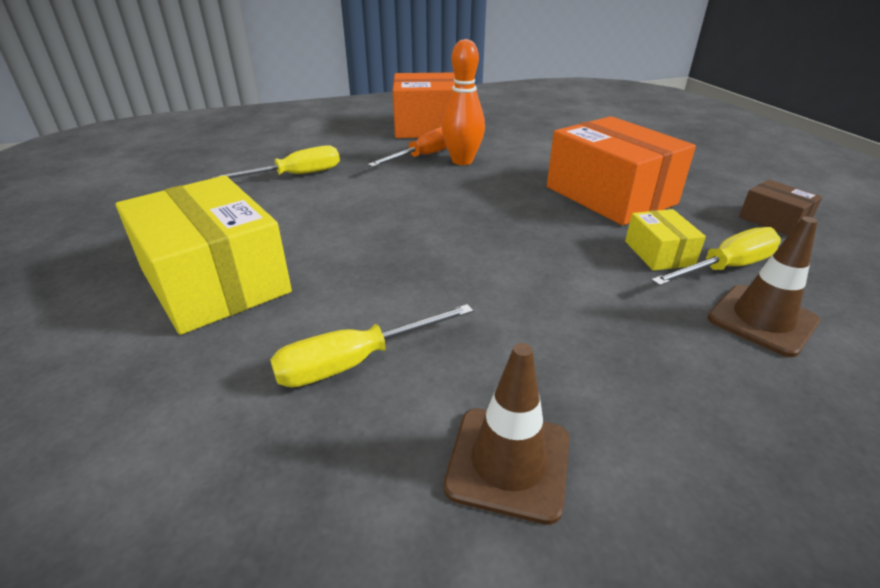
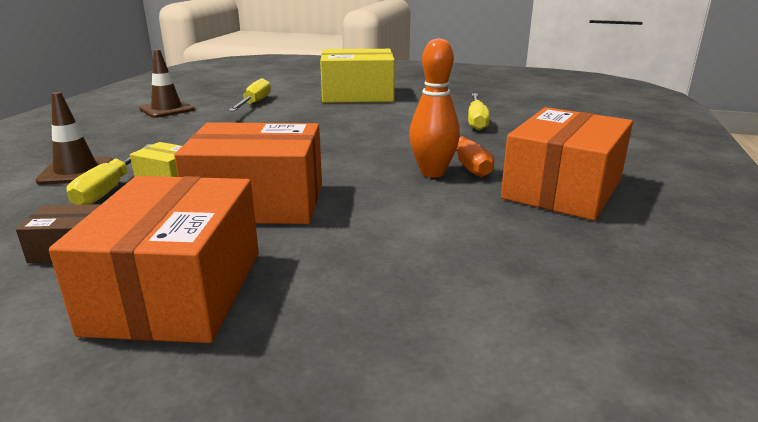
camera: 125 degrees right, 10 degrees down
(712, 173) = (177, 291): none -> orange box

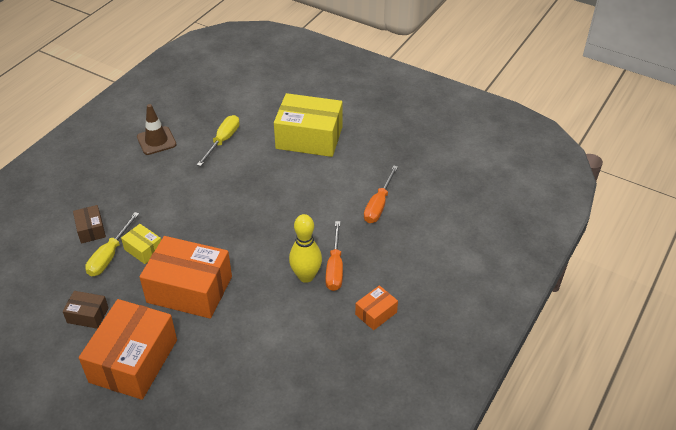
camera: 15 degrees right, 20 degrees up
(76, 171) = (91, 230): brown traffic cone -> brown box
(432, 173) = (306, 276): orange bowling pin -> yellow bowling pin
(476, 121) = (378, 205): yellow screwdriver -> orange screwdriver
(562, 189) = (376, 313): orange box -> orange box, size x0.47

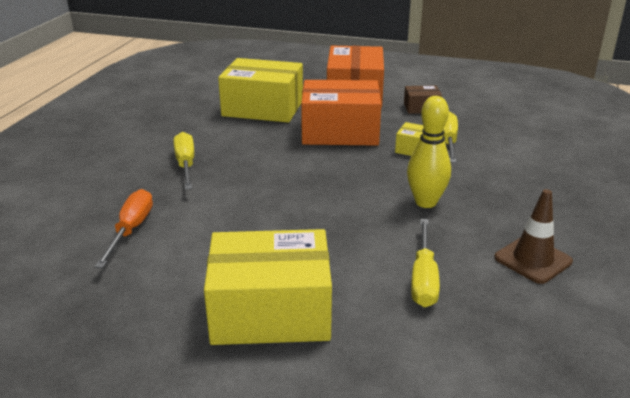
camera: 165 degrees right, 15 degrees down
(91, 230) = (494, 156): brown box -> none
(242, 350) = (263, 108): none -> yellow box
(306, 276) = (218, 155): yellow bowling pin -> yellow bowling pin (425, 202)
(335, 268) = (186, 165): orange screwdriver -> yellow screwdriver
(376, 313) = (135, 141): orange box -> none

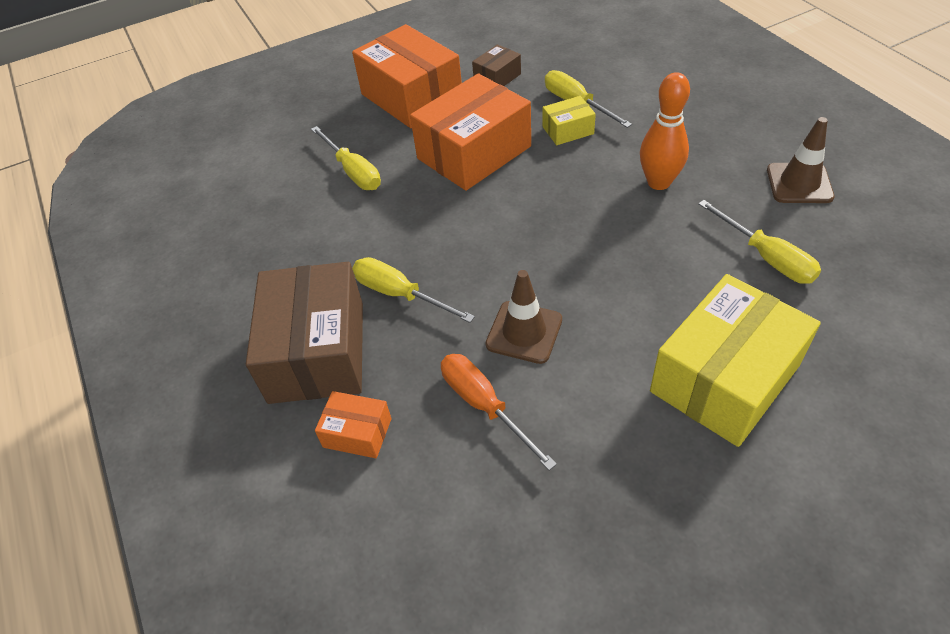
camera: 40 degrees left, 20 degrees up
(64, 201) = (357, 433): none -> orange box
(110, 163) = (317, 351): none -> brown box
(209, 216) = (524, 332): none -> brown traffic cone
(263, 108) = (353, 172): yellow box -> yellow screwdriver
(425, 202) = (659, 182): yellow bowling pin -> orange bowling pin

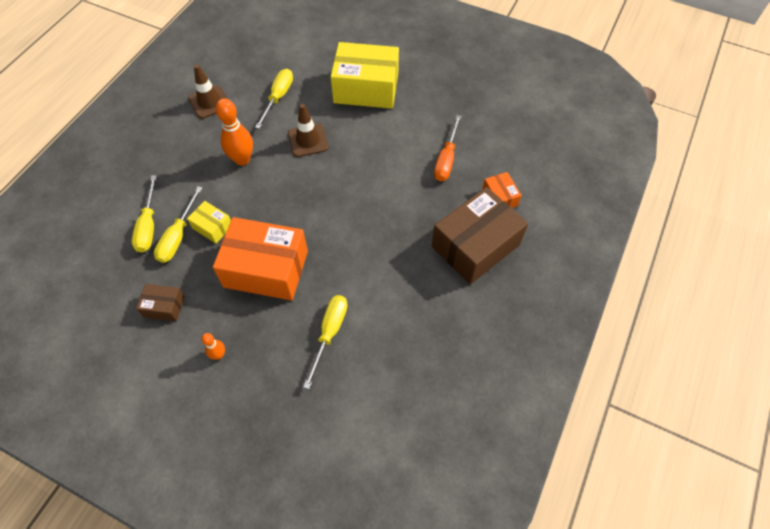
camera: 130 degrees left, 10 degrees up
(400, 294) = (411, 233): yellow screwdriver -> yellow screwdriver (148, 226)
(411, 96) = (219, 355): orange box -> orange bowling pin
(524, 332) = (394, 166): brown traffic cone -> brown traffic cone (308, 140)

